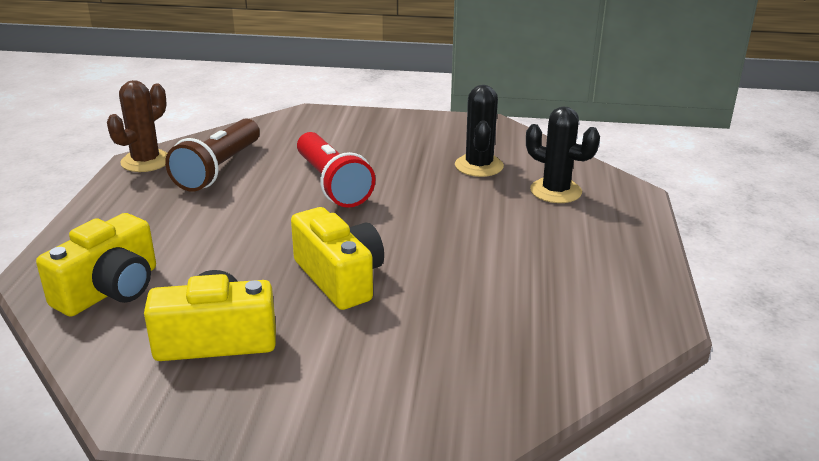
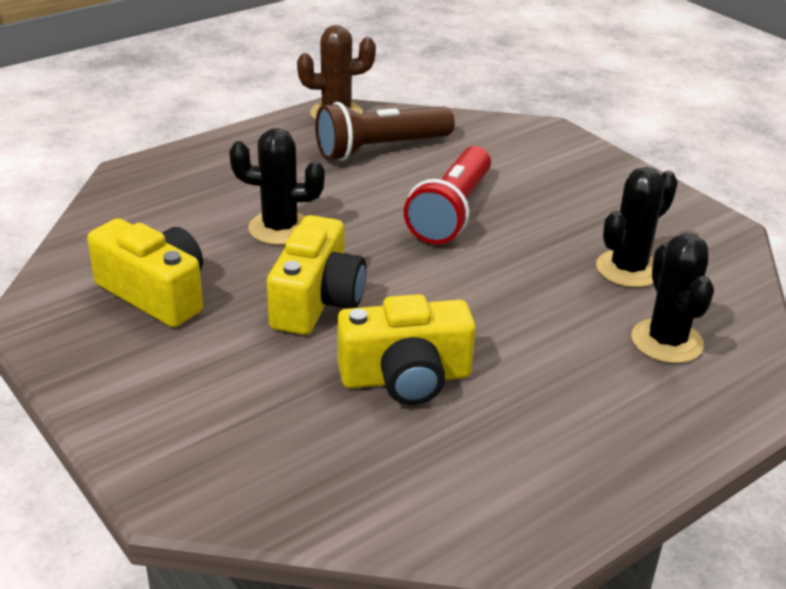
camera: 45 degrees right, 5 degrees up
(110, 290) = (152, 211): yellow camera -> yellow camera (406, 377)
(234, 250) = (280, 228): none -> black cactus

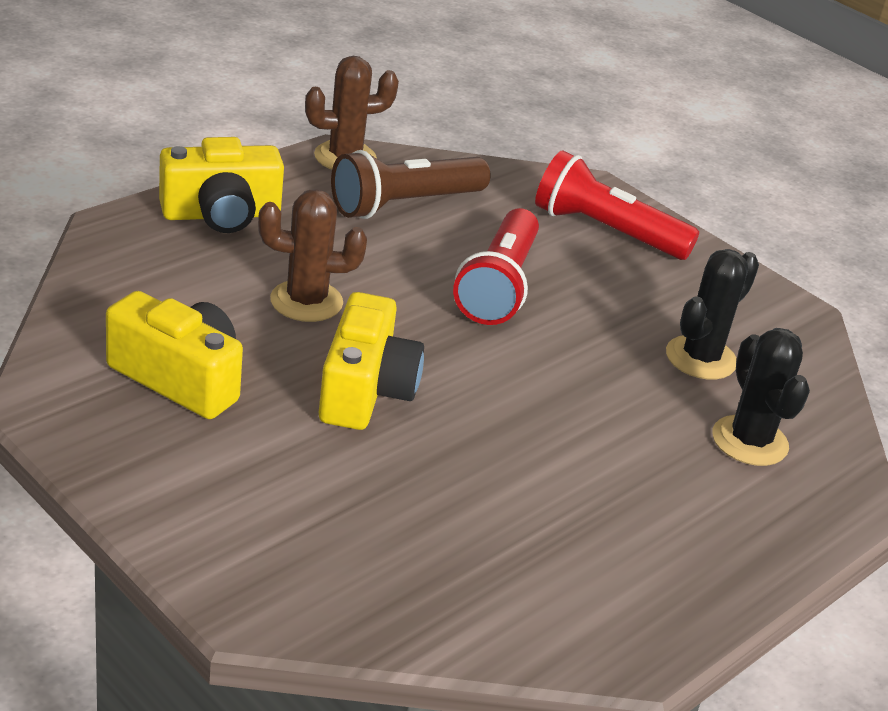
camera: 10 degrees left, 0 degrees up
(280, 228) = (306, 301): black cactus -> brown cactus
(406, 377) = (479, 479): yellow camera -> yellow camera (221, 214)
(555, 165) = (606, 231): none -> red flashlight

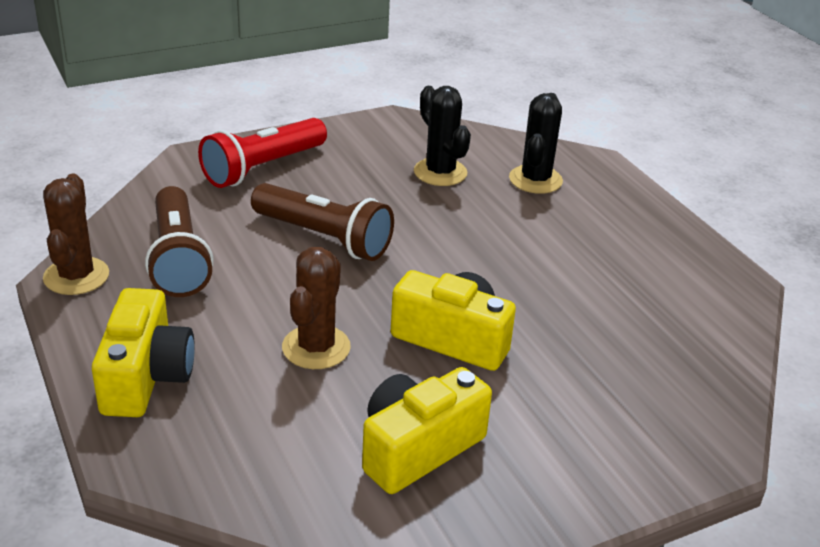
camera: 70 degrees left, 0 degrees up
(498, 286) = (324, 238): red flashlight -> brown flashlight
(749, 441) = (535, 180): black cactus -> black cactus turned 75 degrees counterclockwise

